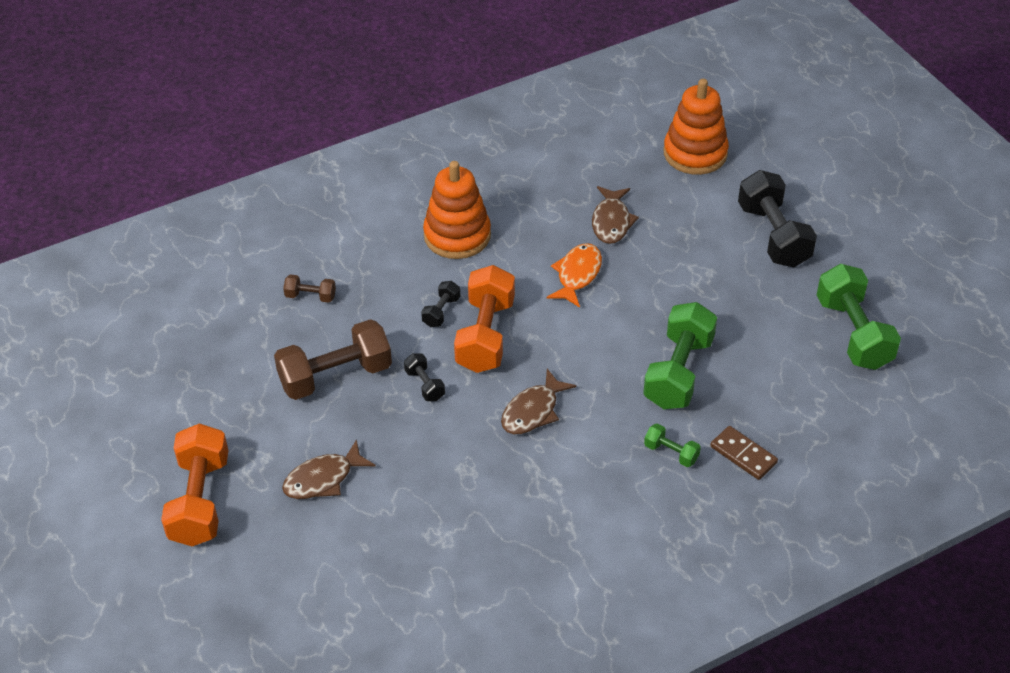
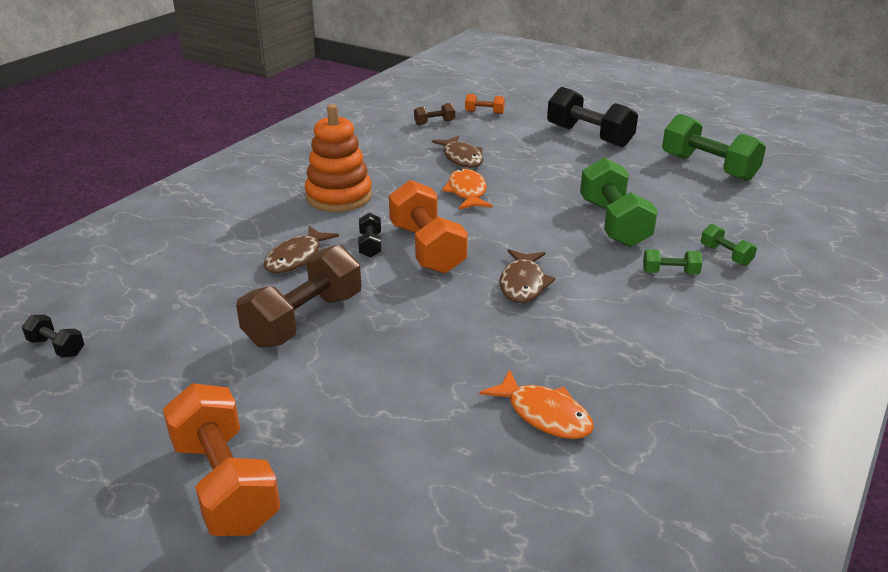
camera: 30 degrees left, 15 degrees down
(310, 296) = (228, 271): brown dumbbell -> brown dumbbell (434, 123)
(323, 479) = (363, 407): brown fish -> brown fish (297, 258)
(424, 385) = (403, 298): black dumbbell -> black dumbbell (57, 347)
(442, 544) = (544, 414): none -> orange fish
(695, 153) = (484, 112): orange stacking toy -> orange dumbbell
(743, 454) = (725, 255): brown domino -> green dumbbell

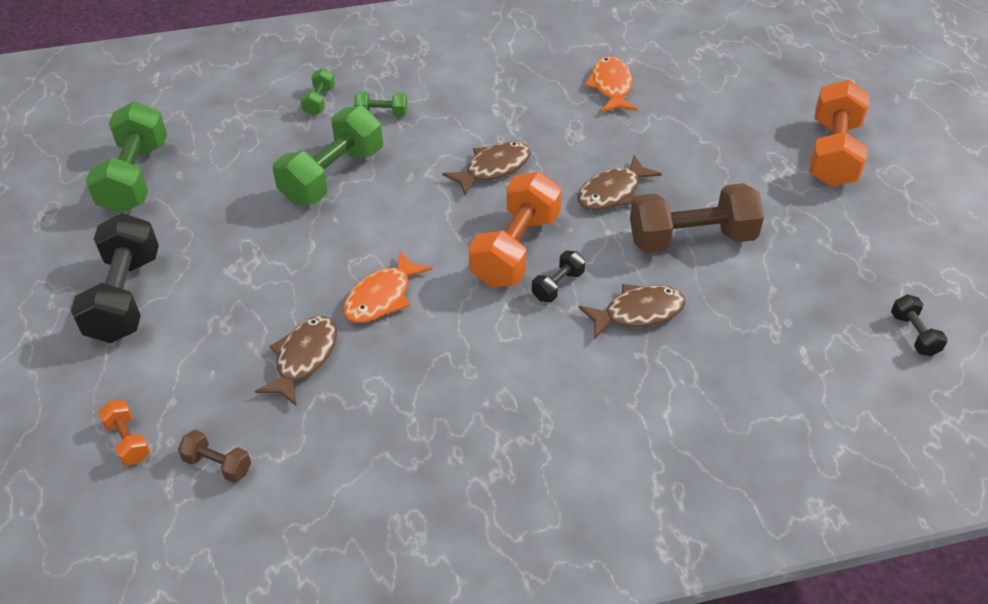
camera: 135 degrees left, 15 degrees up
(339, 197) = (509, 382): orange stacking toy -> none
(409, 318) = (612, 192): none -> brown fish
(670, 272) = (382, 113): green dumbbell -> green dumbbell turned 45 degrees counterclockwise

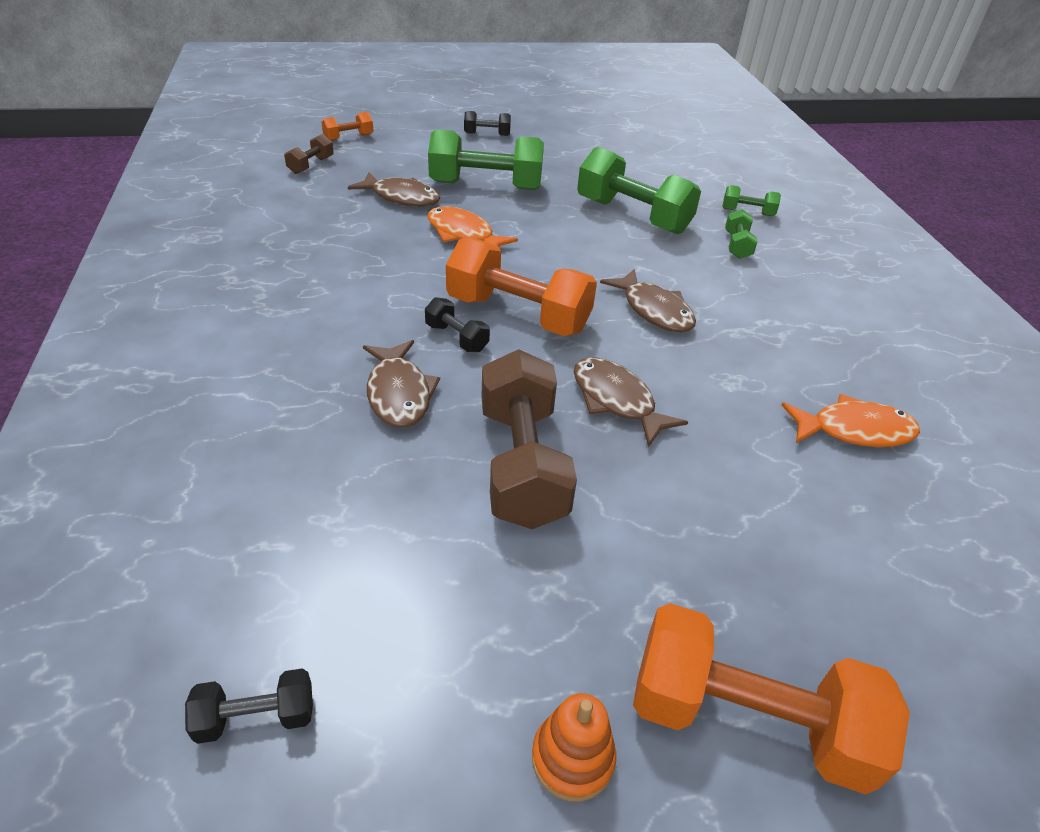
camera: 90 degrees right, 5 degrees down
(125, 297) = (487, 134): black dumbbell -> black dumbbell, size x0.47
(135, 177) = (623, 135): green dumbbell -> green dumbbell (486, 186)
(879, 212) = (572, 758): none -> orange stacking toy

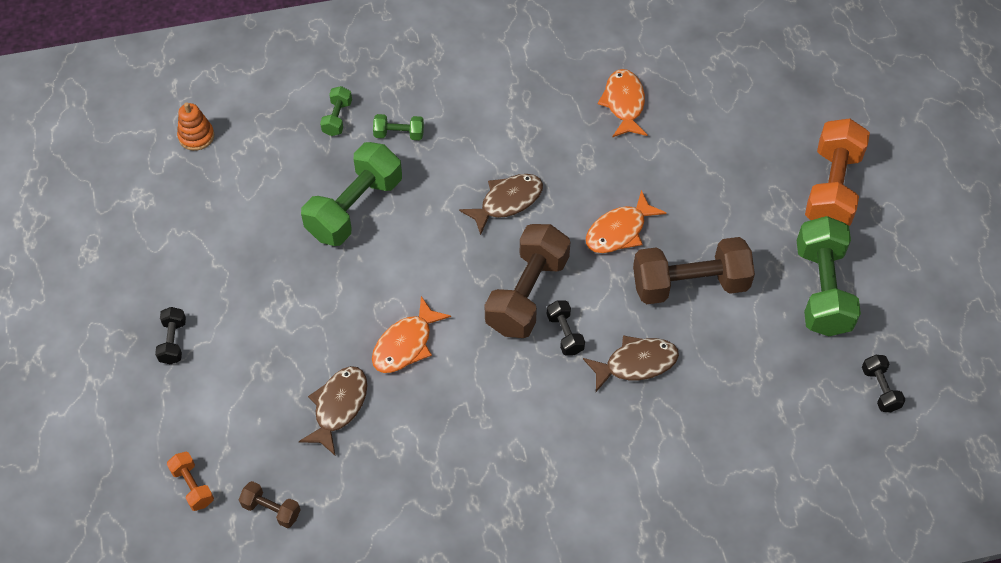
camera: 90 degrees left, 15 degrees up
(457, 338) = (565, 334): black dumbbell -> black dumbbell turned 60 degrees counterclockwise
(486, 186) = (304, 333): green dumbbell -> green dumbbell (822, 290)
(518, 314) = (527, 294): orange dumbbell -> brown dumbbell
(572, 758) = (866, 257): orange stacking toy -> orange stacking toy (196, 136)
(616, 401) = (619, 231): brown fish -> orange fish

